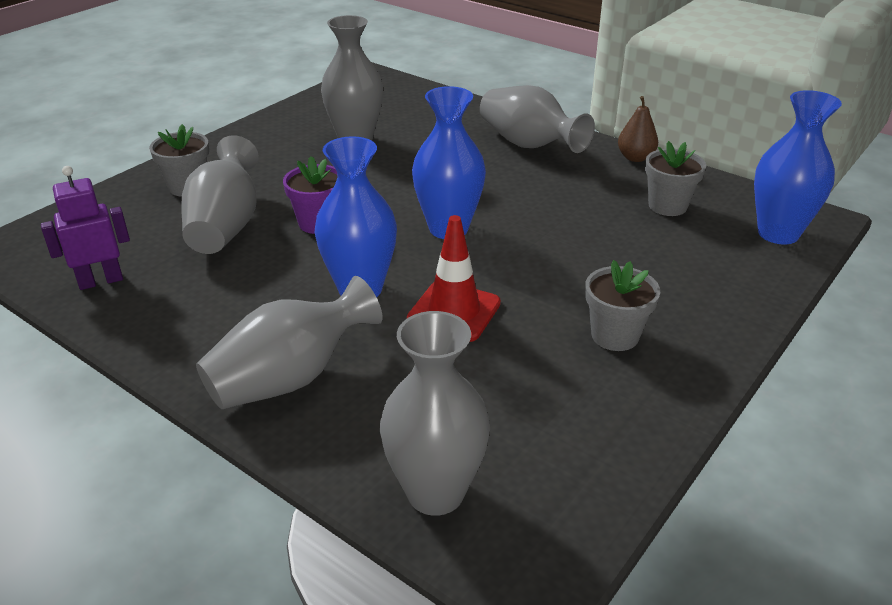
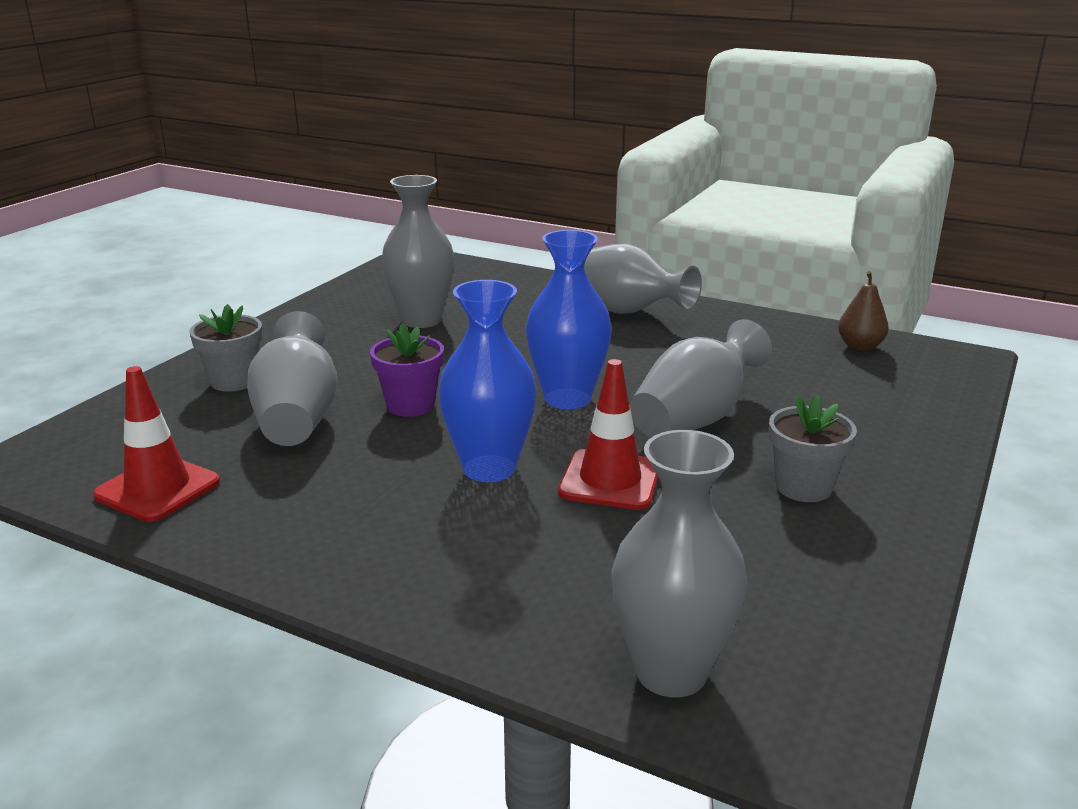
camera: 10 degrees left, 10 degrees down
(101, 281) = (157, 489): purple robot -> red traffic cone
(290, 378) = (442, 569): grey vase -> grey vase (695, 419)
(635, 158) = (745, 315): brown pear -> brown pear (860, 346)
(667, 206) = (801, 357): grey flower pot -> none
(778, 233) = (930, 374): blue vase -> none

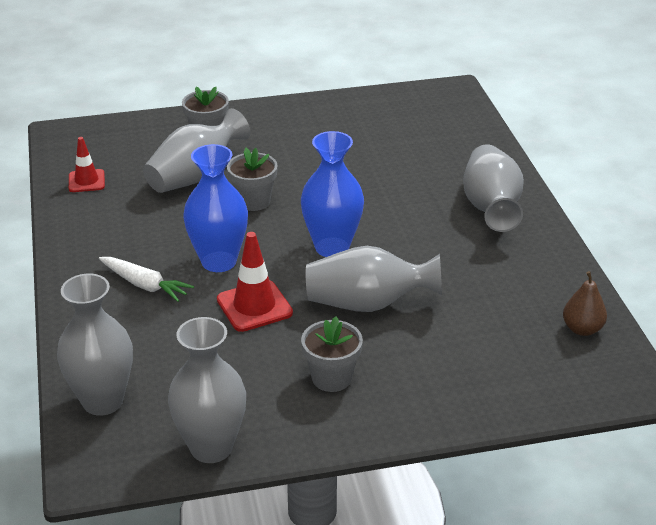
camera: 50 degrees right, 10 degrees up
(157, 489) = (86, 181): red traffic cone -> red traffic cone, size x0.65
(410, 405) = (253, 201): purple flower pot -> grey flower pot
(421, 320) = (363, 145): grey vase -> grey vase (211, 447)
(457, 535) = (144, 285): none -> white carrot

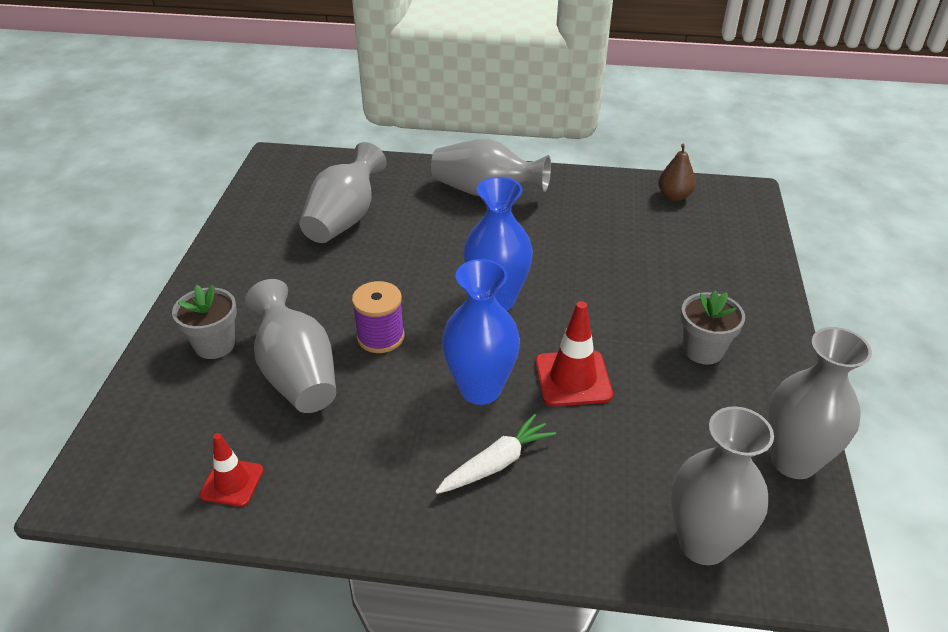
camera: 70 degrees left, 5 degrees up
(253, 201) = (380, 337): grey flower pot -> purple spool
(368, 304) = (599, 300): grey vase -> grey vase (344, 219)

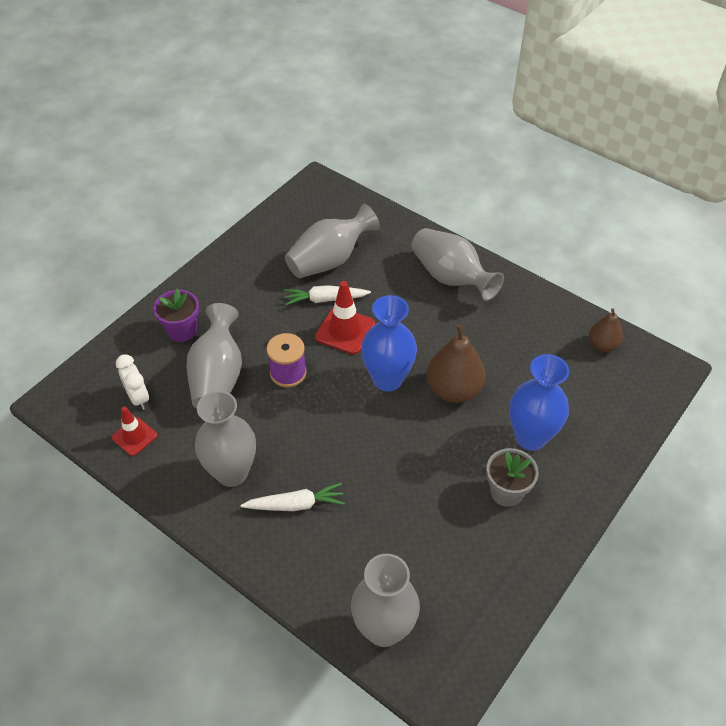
camera: 30 degrees right, 10 degrees up
(206, 437) = (138, 398): none -> white clock
(215, 345) = (182, 330): grey flower pot -> purple flower pot
(368, 254) = (325, 299): none -> white carrot
(480, 389) = (324, 445): blue vase -> blue vase (530, 437)
(572, 283) = (453, 390): none -> brown pear
(573, 378) = (393, 468): red traffic cone -> red traffic cone (345, 330)
(793, 461) = (497, 608): grey vase -> grey vase (232, 472)

